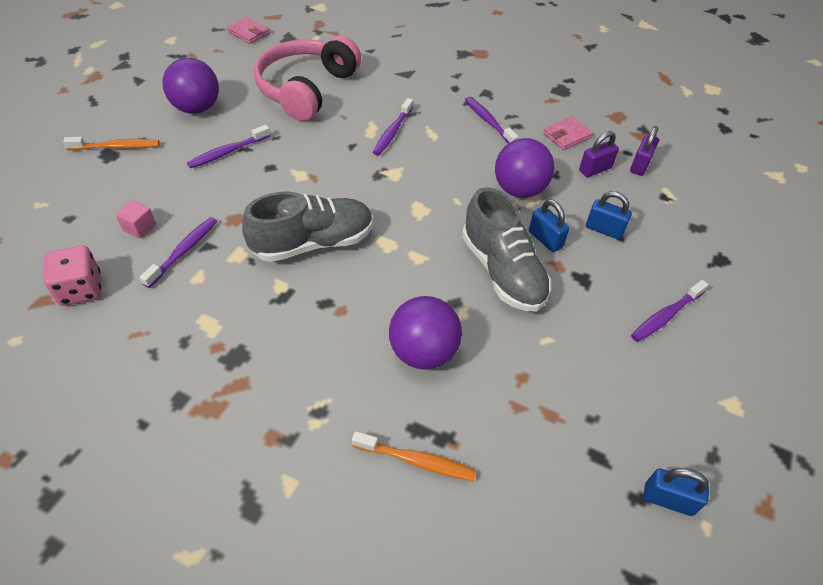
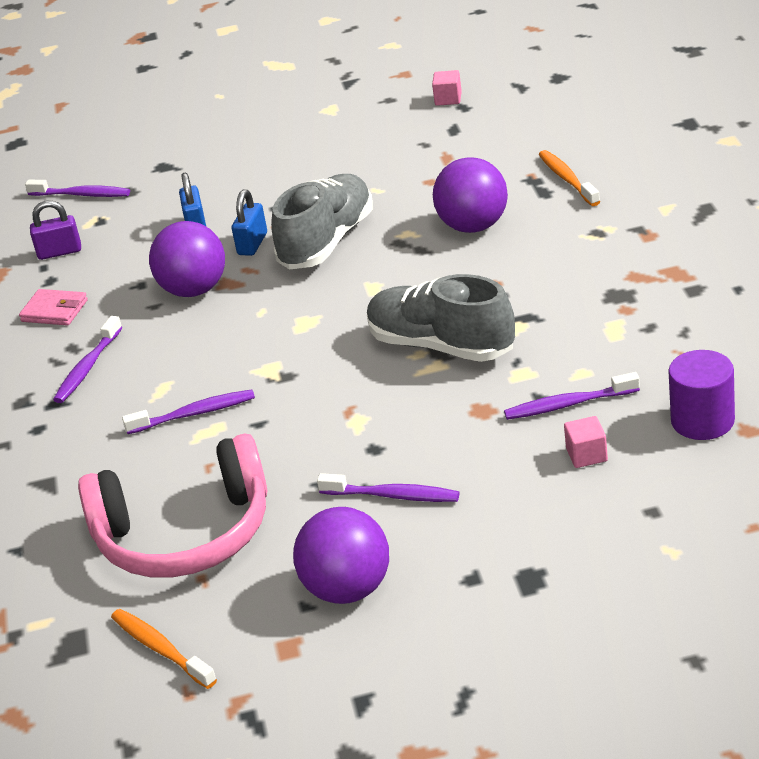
camera: 120 degrees left, 15 degrees down
(81, 289) = (702, 421): pink dice -> purple cylinder
(116, 147) = (509, 585): orange toothbrush -> orange toothbrush (161, 649)
(249, 33) = (99, 701): pink wallet -> none
(595, 169) = (100, 270): purple padlock -> none
(666, 316) = (272, 160): purple toothbrush -> purple toothbrush (82, 195)
(668, 499) = (448, 99): blue padlock -> pink cube

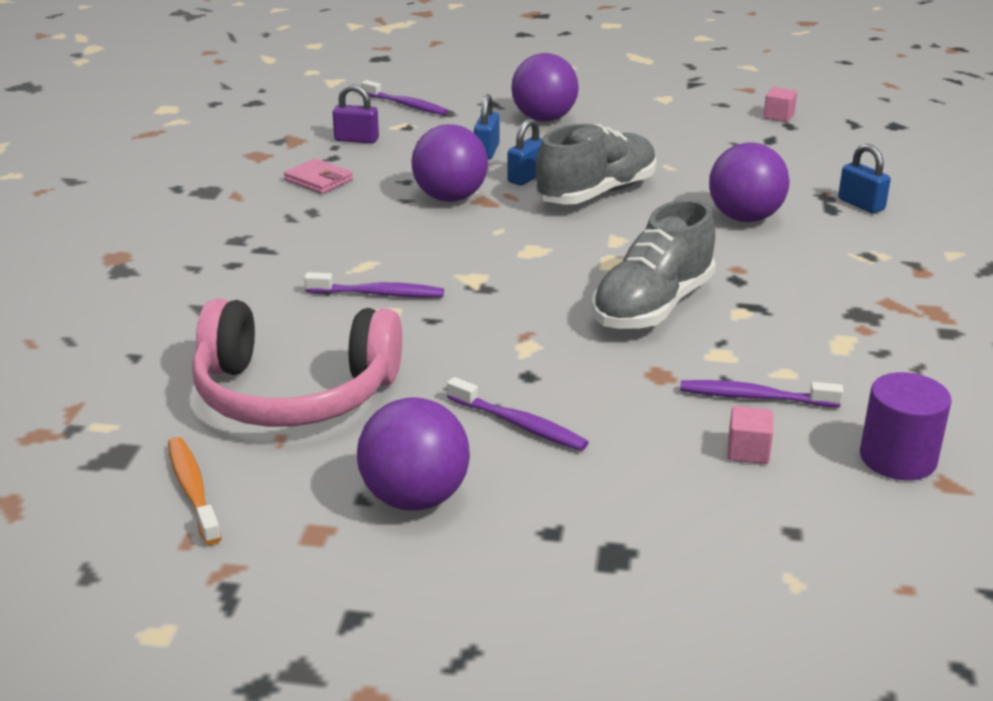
camera: 15 degrees right, 5 degrees down
(87, 368) = (313, 230): purple toothbrush -> none
(228, 170) = (544, 119): none -> purple ball
(441, 346) = (652, 306): grey shoe -> grey shoe turned 105 degrees counterclockwise
(567, 179) = (861, 204): orange toothbrush -> blue padlock

